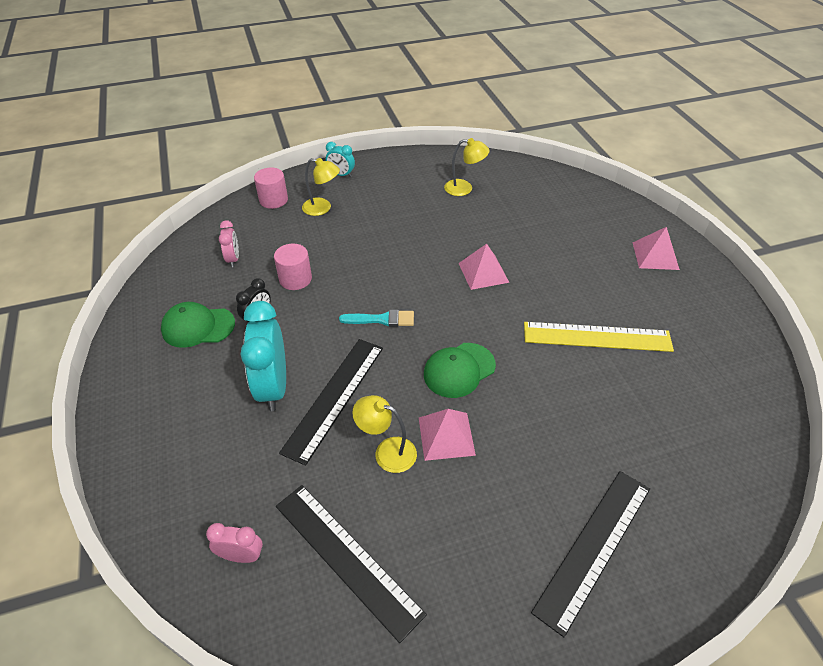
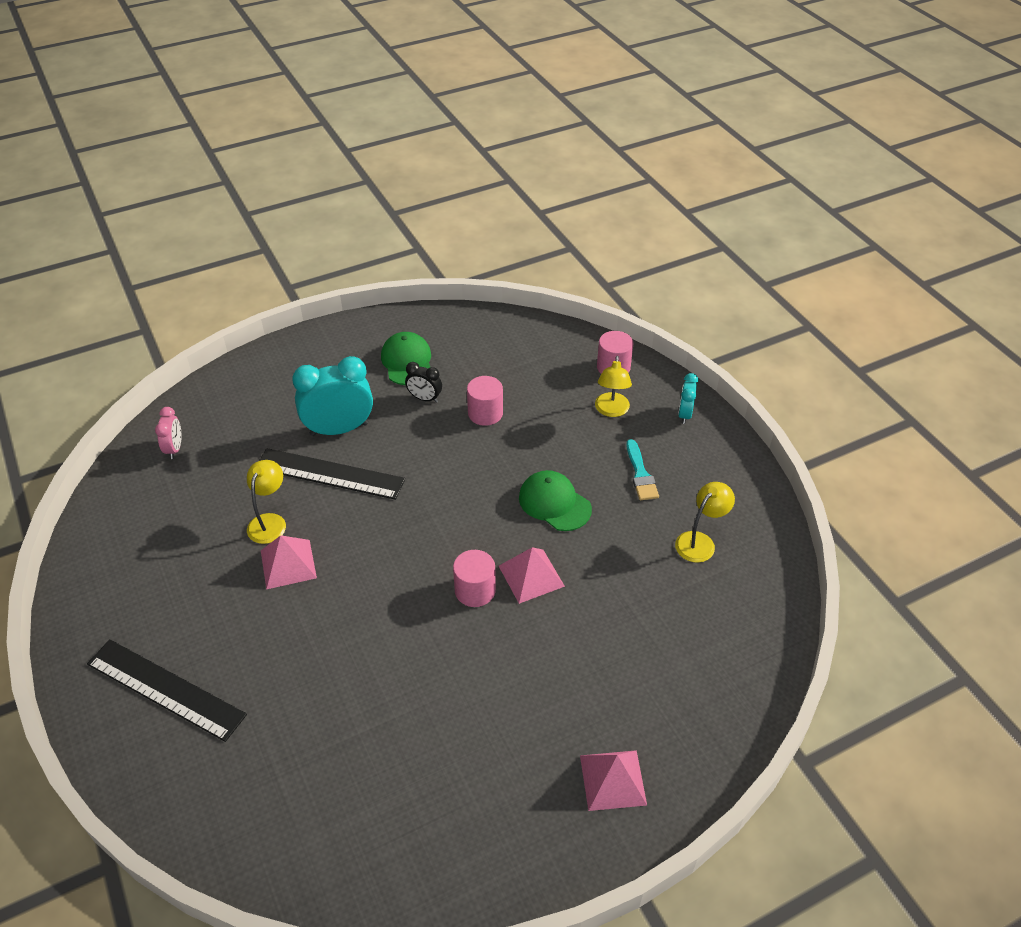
camera: 80 degrees right, 0 degrees up
(233, 259) = (505, 361): pink clock -> none
(346, 557) = (168, 511): black ruler -> none
(381, 319) = (436, 492): turquoise brush -> turquoise brush (640, 474)
(459, 370) = (372, 566): green cap -> green cap (554, 503)
(464, 188) = (700, 541): yellow lamp -> yellow lamp turned 135 degrees counterclockwise
(494, 305) = (475, 590): none -> pink cylinder
(597, 337) = (438, 698): yellow ruler -> none

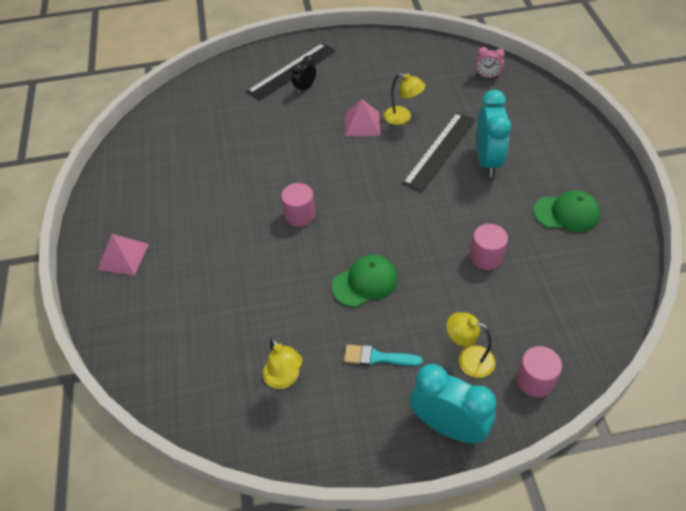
camera: 110 degrees right, 5 degrees up
(424, 398) = (514, 218): black clock -> black clock (305, 88)
(531, 575) = (299, 250): pink pyramid -> none
(684, 414) = (448, 426): turquoise clock -> turquoise clock, size x1.96

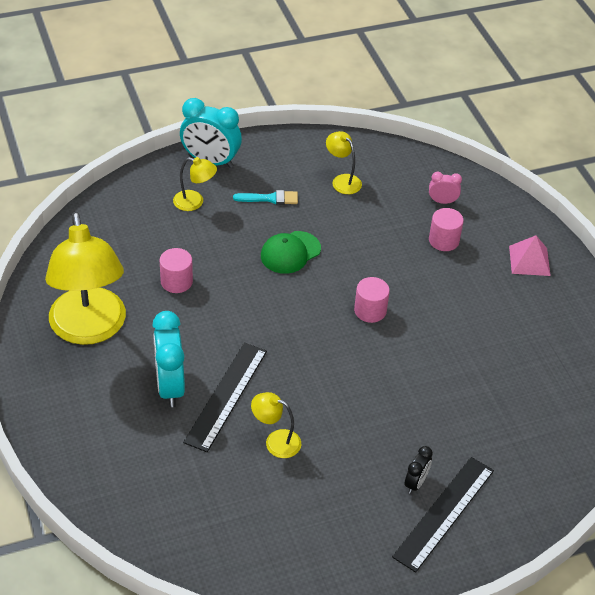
camera: 165 degrees right, 5 degrees down
(362, 124) = (326, 428): pink pyramid -> none
(487, 76) = (164, 519): pink clock -> pink clock (442, 201)
(535, 380) = (142, 192): pink cylinder -> pink cylinder (444, 240)
(567, 213) = (89, 329): green cap -> yellow lamp

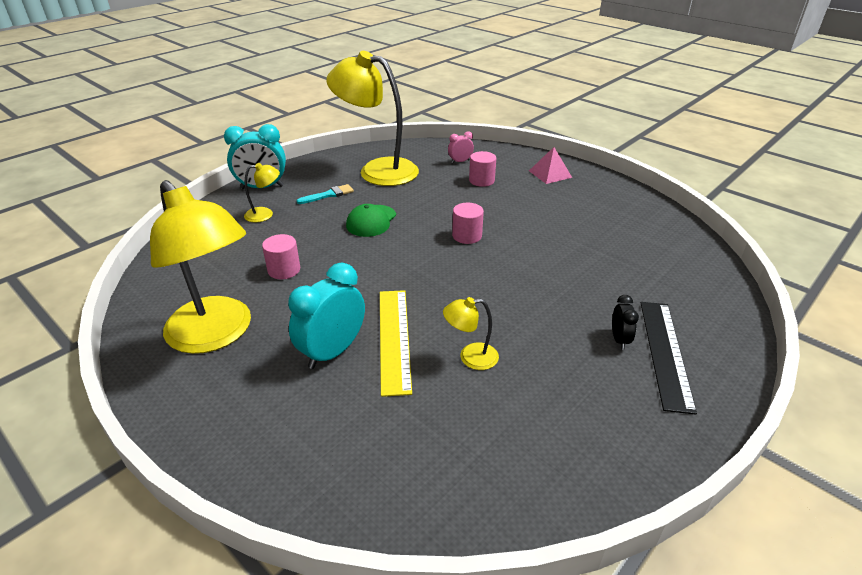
camera: 25 degrees left, 10 degrees down
(170, 386) = (332, 352): turquoise clock -> turquoise clock turned 75 degrees clockwise
(226, 396) = (394, 338): black ruler -> yellow ruler
(342, 180) = (377, 170): yellow lamp -> yellow lamp, size x2.33

